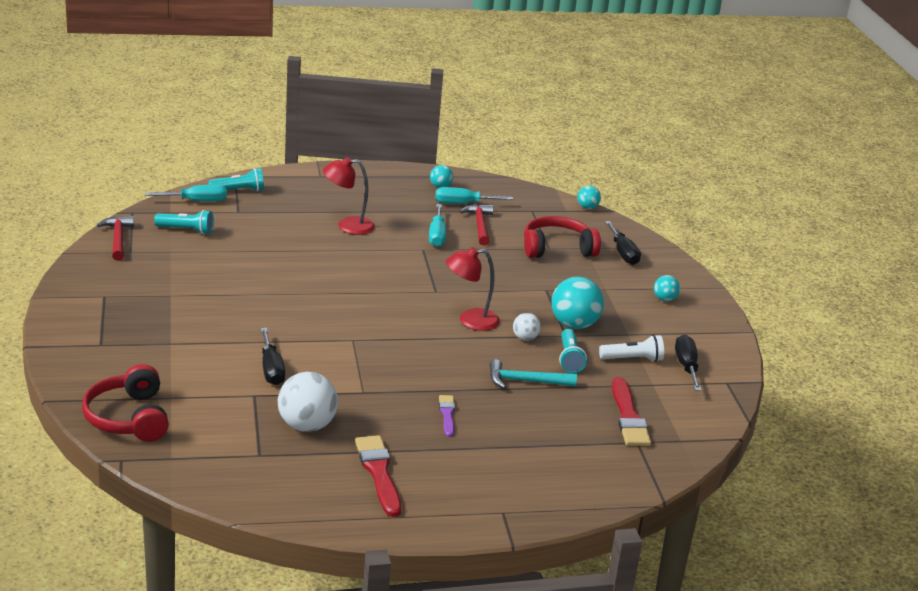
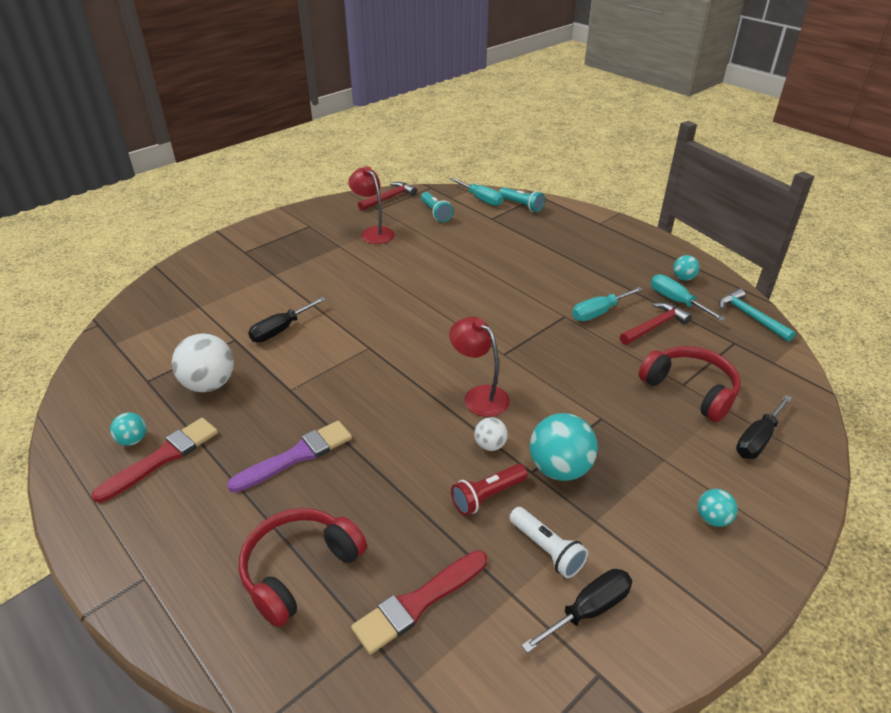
camera: 60 degrees right, 10 degrees up
(129, 418) = (156, 303): red headphones -> red headphones (299, 569)
(348, 226) = (544, 267): red lamp -> red lamp (373, 232)
(447, 414) = (297, 456): purple brush -> purple brush, size x1.73
(525, 381) = (409, 482): turquoise hammer -> turquoise hammer (750, 316)
(569, 359) = (487, 496): turquoise flashlight -> red flashlight
(587, 207) = (804, 373): turquoise ball -> turquoise ball (133, 440)

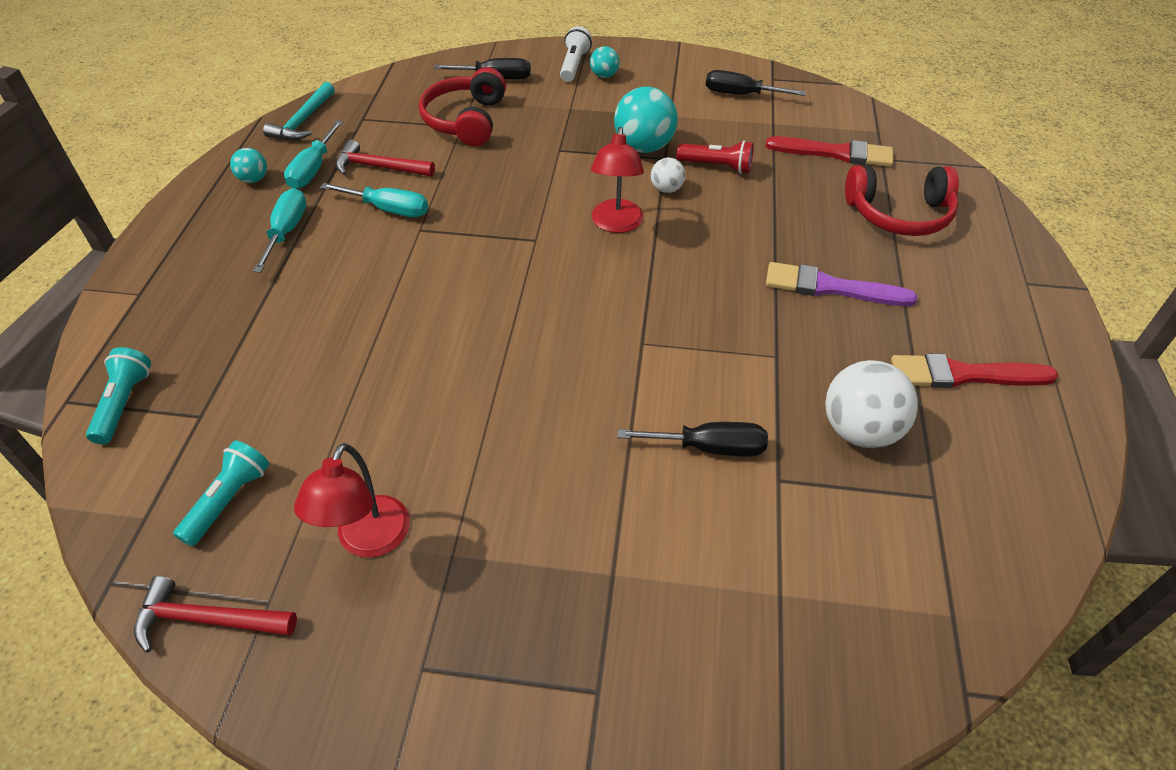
camera: 130 degrees left, 10 degrees up
(133, 440) = (988, 418): turquoise ball -> none
(481, 199) = (127, 470): turquoise screwdriver -> turquoise screwdriver (287, 231)
(547, 550) = (722, 124): white flashlight -> white flashlight (574, 65)

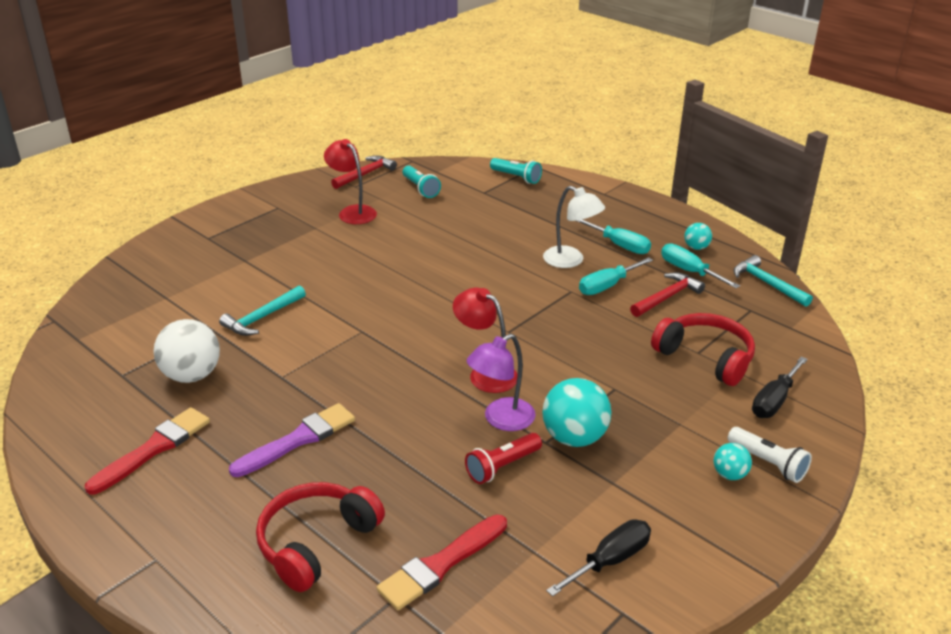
camera: 125 degrees right, 15 degrees down
(352, 253) = (570, 261): none -> white lamp
(666, 189) = (501, 420): white ball -> purple lamp
(709, 447) = (262, 318): black screwdriver -> turquoise hammer

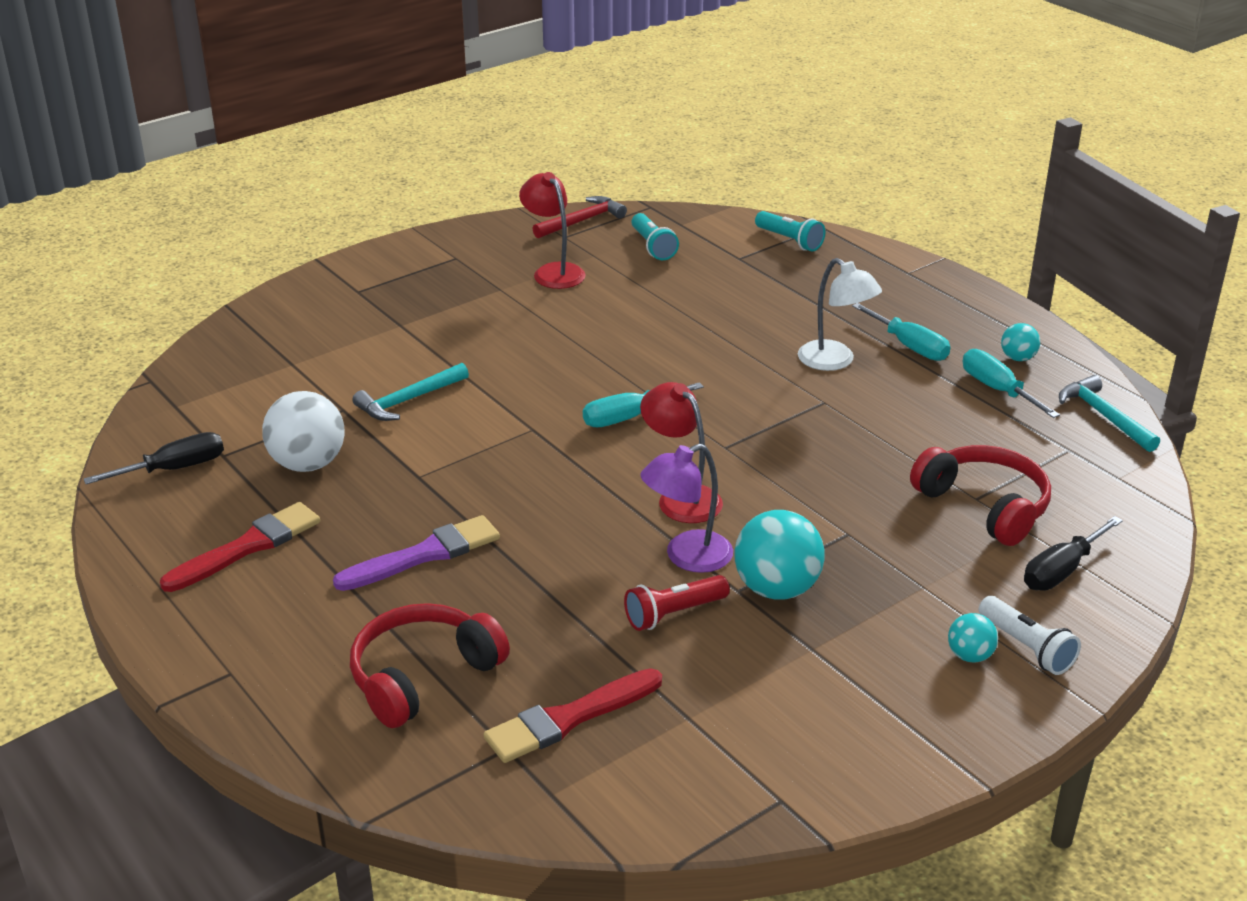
camera: 10 degrees right, 0 degrees up
(607, 286) = (876, 400): turquoise screwdriver -> turquoise screwdriver (628, 417)
(610, 560) = (782, 739): black screwdriver -> black screwdriver (174, 469)
(667, 297) = (955, 422): red hammer -> none

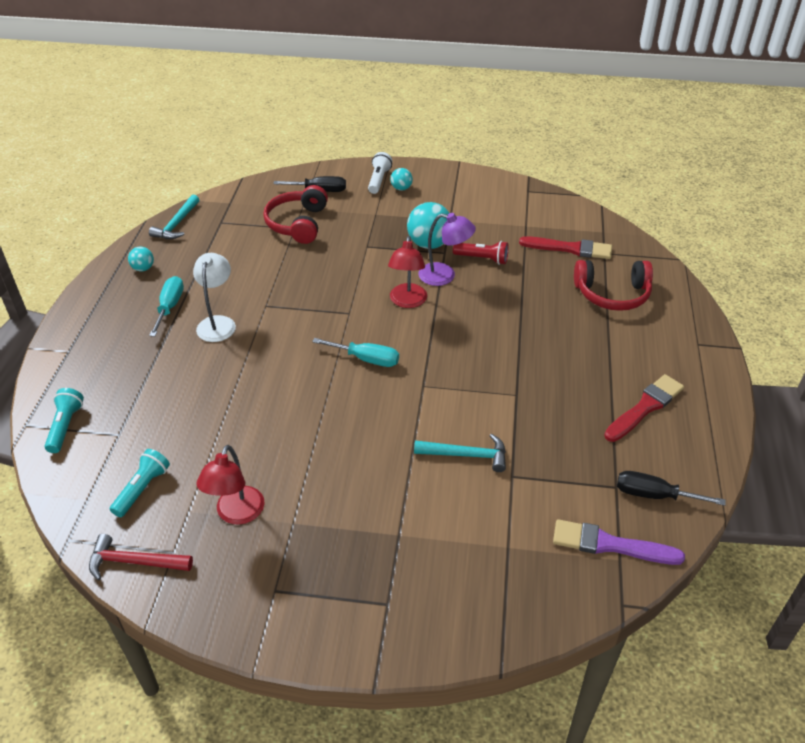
camera: 135 degrees left, 10 degrees up
(248, 547) = (645, 407): red brush -> red brush turned 135 degrees clockwise
(308, 464) = (569, 444): white ball -> none
(425, 554) = (558, 347): purple brush -> purple brush (610, 545)
(997, 390) = (186, 261): turquoise screwdriver -> none

